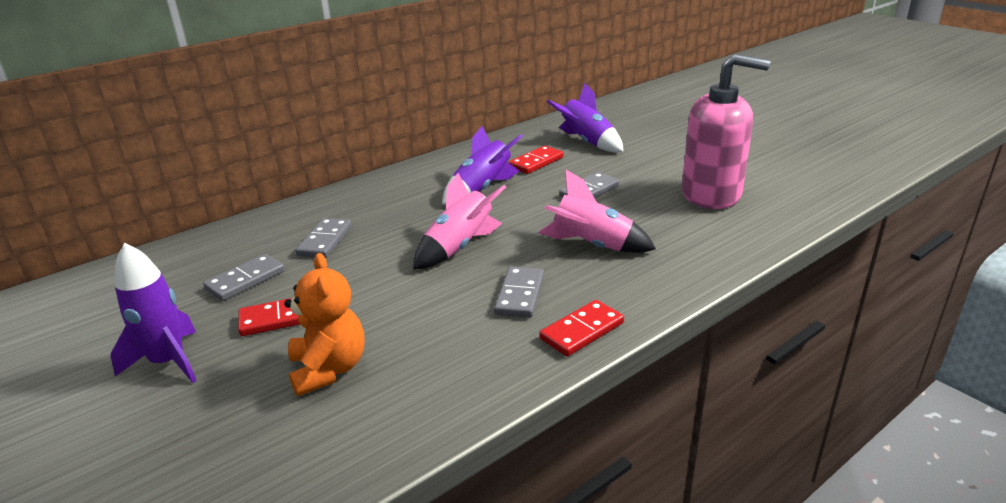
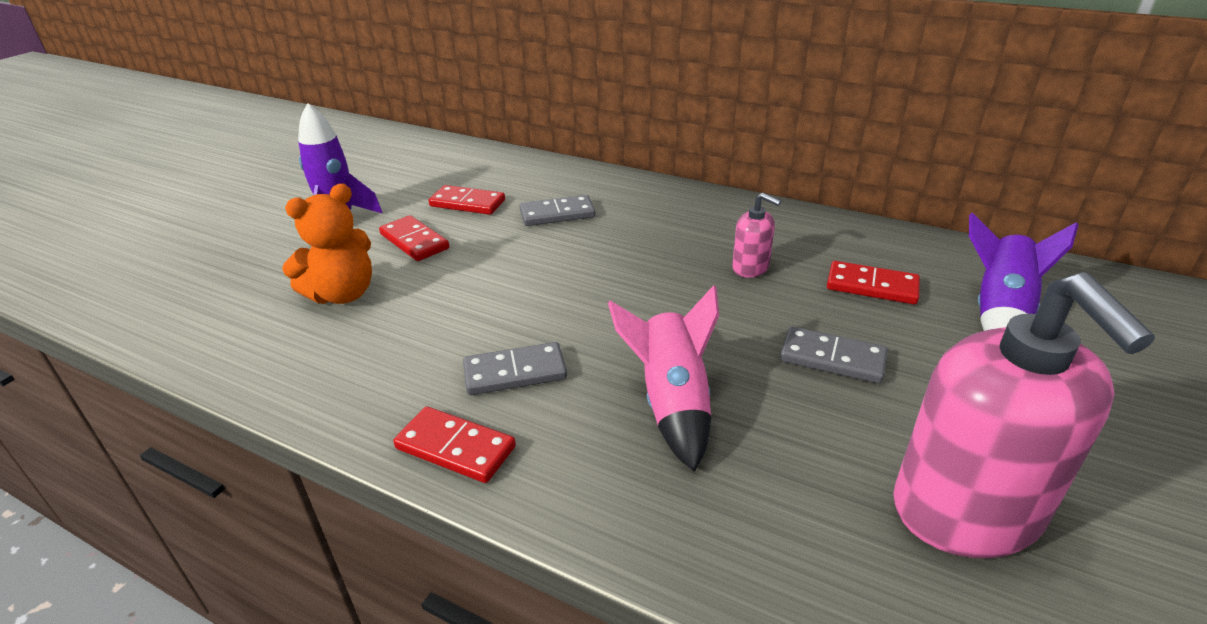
camera: 65 degrees right, 5 degrees up
(246, 280) = (467, 203): grey domino -> red domino
(459, 247) = (597, 296): pink rocket -> none
(482, 189) = (750, 268): purple rocket -> pink soap dispenser

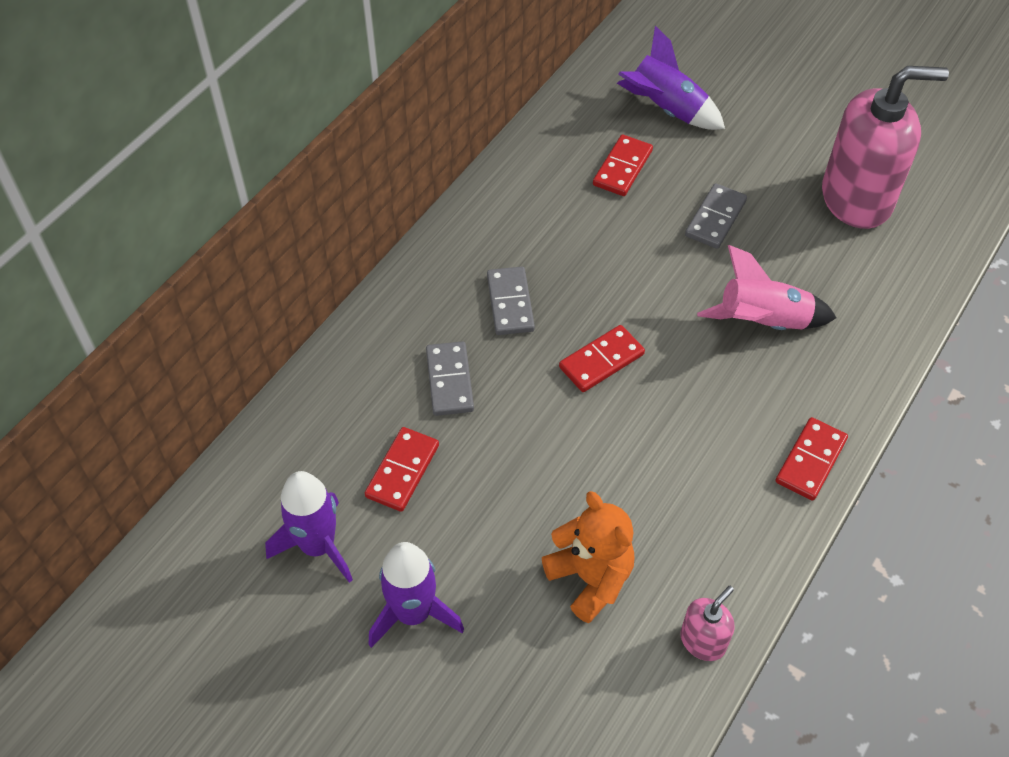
camera: 85 degrees left, 20 degrees up
(407, 180) = (318, 546): none -> purple rocket
(414, 241) = (487, 520): red domino -> red domino (601, 361)
(515, 372) = (724, 422): grey domino -> grey domino (510, 303)
(750, 268) = (584, 238): pink soap dispenser -> pink soap dispenser (703, 641)

